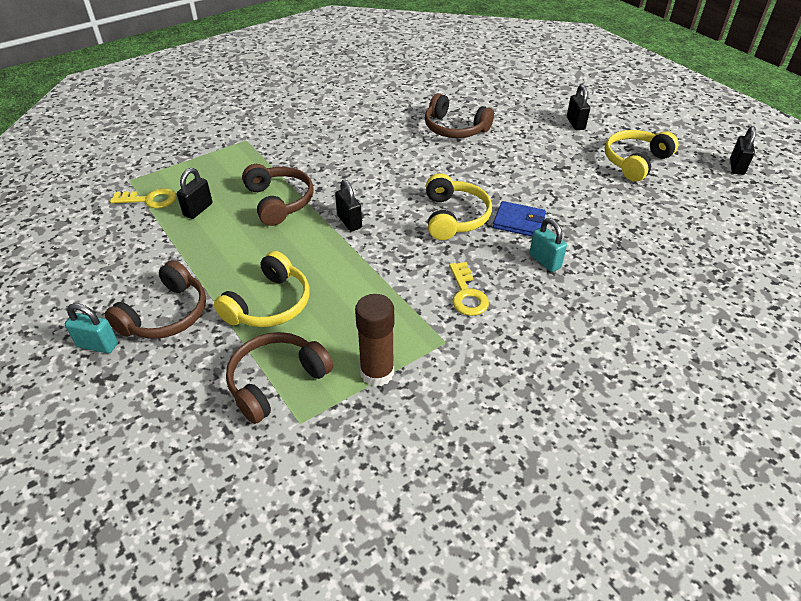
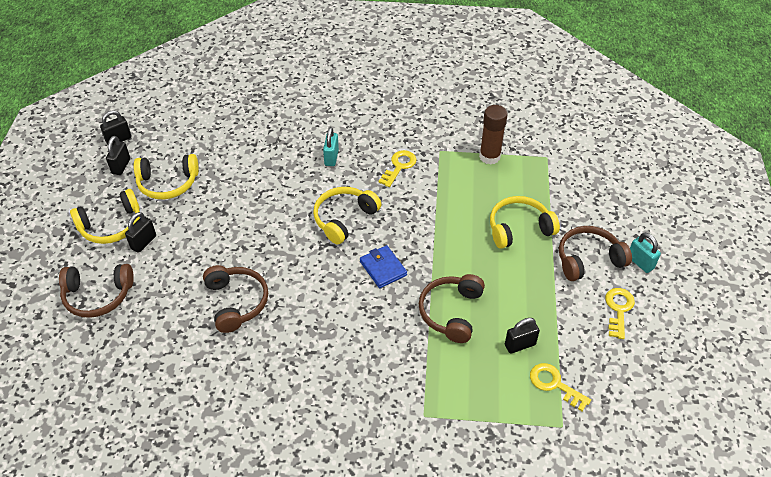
camera: 140 degrees left, 5 degrees up
(109, 283) = (618, 309): none -> yellow key
(276, 381) = (545, 182): brown headphones -> brown headphones (98, 296)
(349, 222) = (417, 259): black padlock -> black padlock (121, 166)
(518, 222) = (310, 189): blue wallet -> blue wallet (383, 268)
(615, 120) = (111, 225): none -> yellow headphones

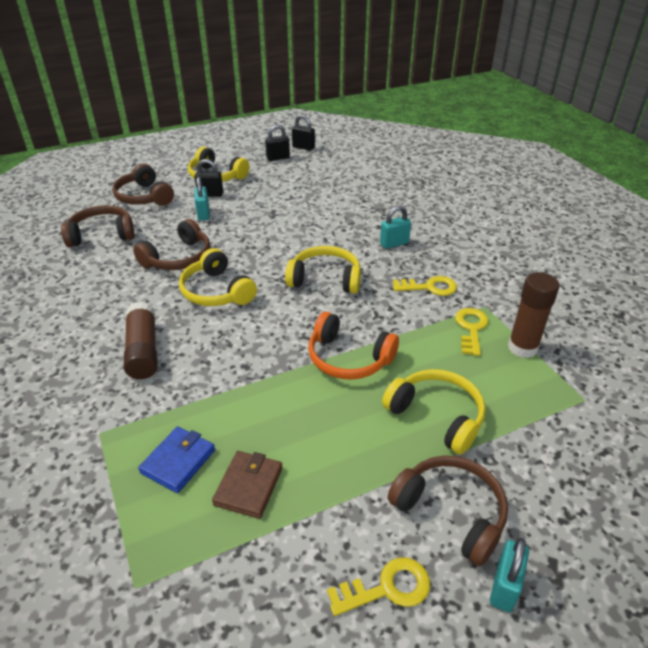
camera: 60 degrees right, 10 degrees down
(168, 183) = (280, 181): yellow headphones -> yellow headphones (216, 291)
(176, 260) = (203, 214): none -> turquoise padlock
(349, 364) = (143, 350): none -> brown glue stick
(383, 268) = (282, 327): blue wallet -> blue wallet (178, 461)
(441, 246) = (348, 358): none -> orange headphones
(451, 312) = (259, 402): brown headphones -> brown headphones (102, 235)
(520, 345) = (248, 486): black padlock -> brown wallet
(554, 384) = (203, 550): yellow key -> yellow key (471, 328)

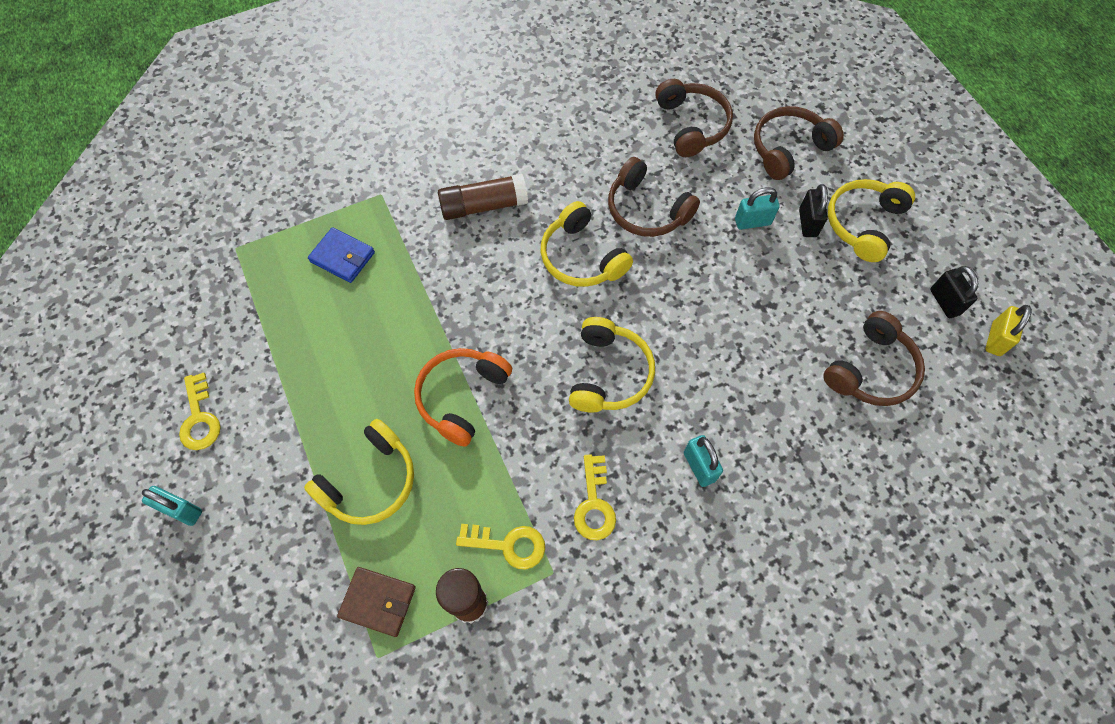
camera: 90 degrees right, 25 degrees up
(216, 291) = (581, 257): yellow headphones -> yellow headphones turned 90 degrees counterclockwise
(248, 486) = (309, 313): brown wallet -> brown wallet (378, 602)
(303, 147) = (995, 339): black padlock -> yellow padlock
(451, 512) = (257, 478): brown headphones -> brown headphones (871, 370)

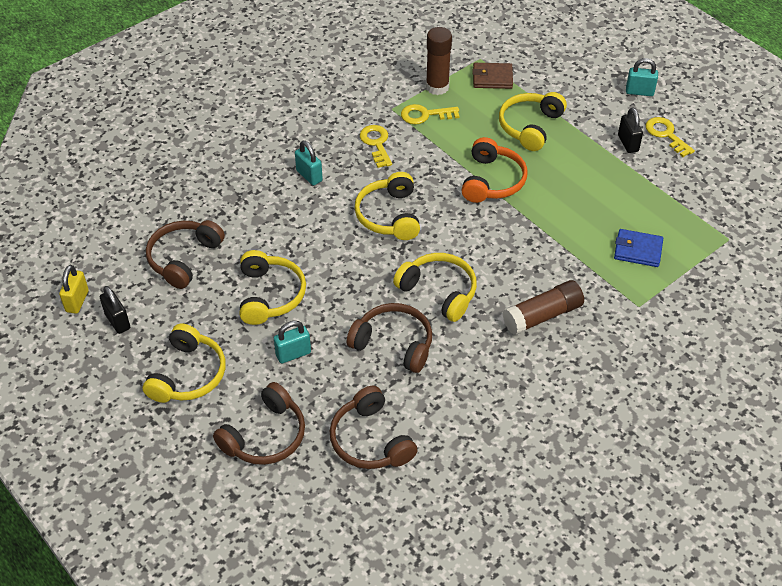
camera: 165 degrees right, 15 degrees down
(770, 296) = (270, 295): none -> yellow headphones
(807, 223) = (241, 364): black padlock -> black padlock (628, 143)

